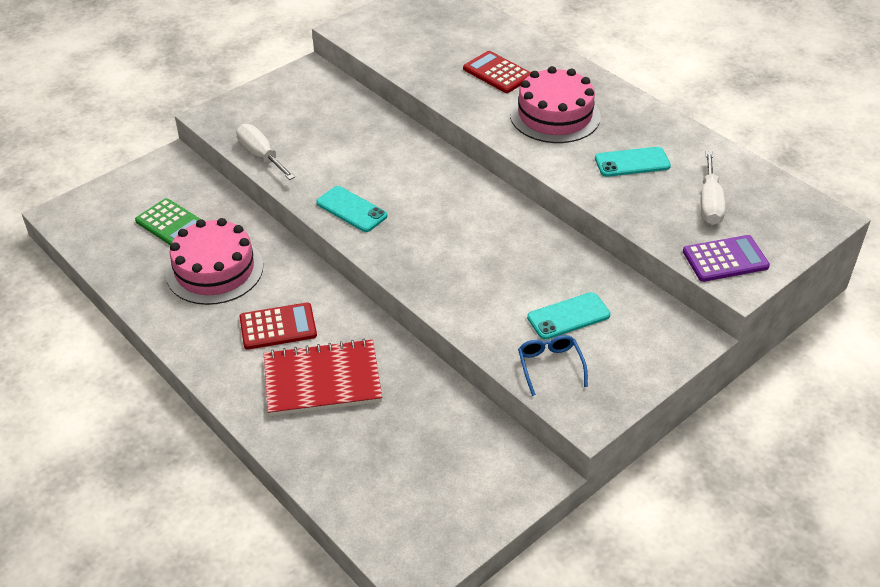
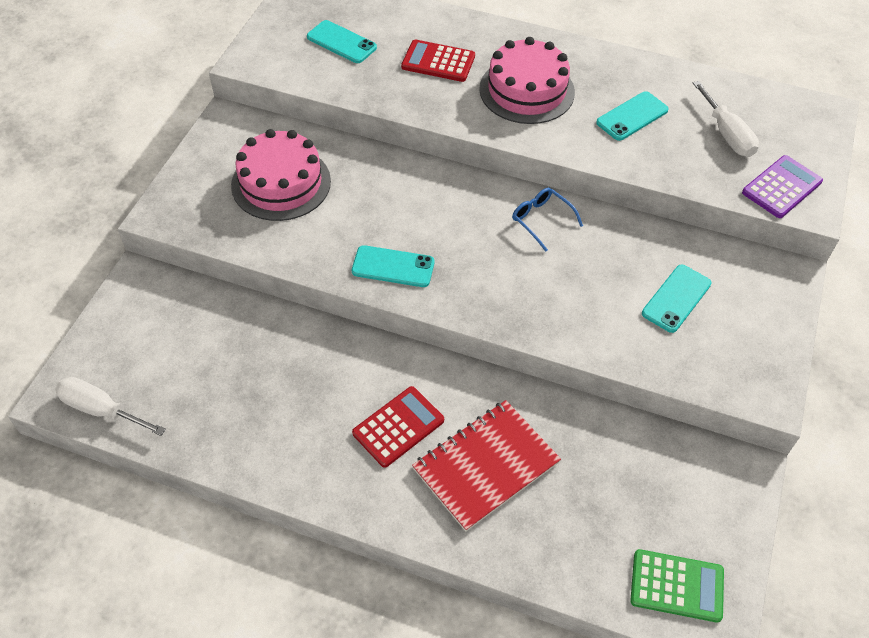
camera: 30 degrees left, 10 degrees up
(172, 224) = (197, 357): green calculator -> green calculator (676, 586)
(214, 270) = (284, 391): pink cake -> pink cake (281, 183)
(261, 155) = (252, 241): white screwdriver -> white screwdriver (101, 410)
(430, 37) = (341, 42): none -> turquoise phone
(550, 366) = (699, 358): blue glasses -> blue glasses (541, 220)

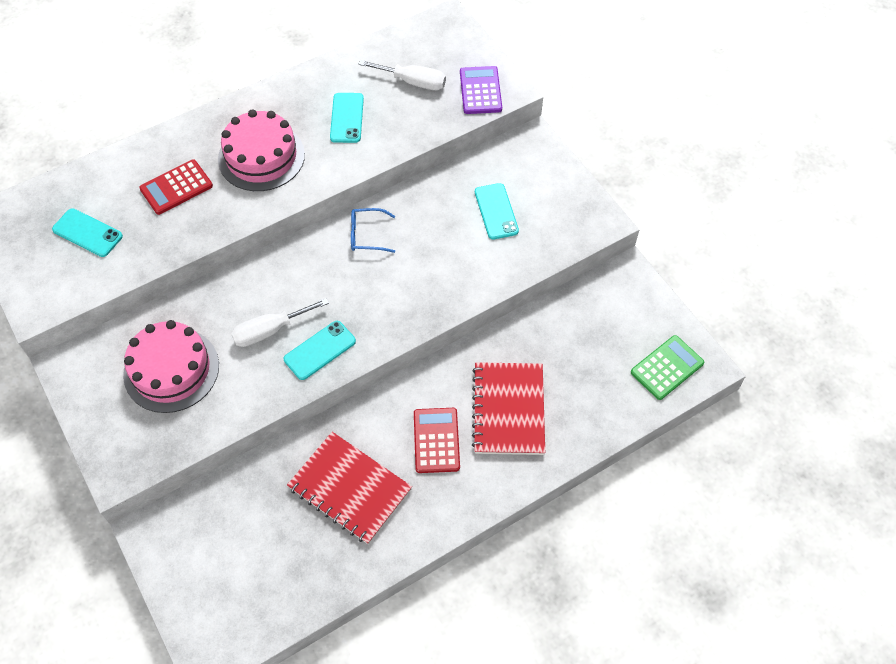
camera: 50 degrees left, 5 degrees up
(101, 410) = (249, 629): white screwdriver -> white screwdriver (270, 330)
(291, 391) = (350, 489): none -> red notebook
(341, 42) = (87, 233): turquoise phone -> turquoise phone turned 45 degrees clockwise

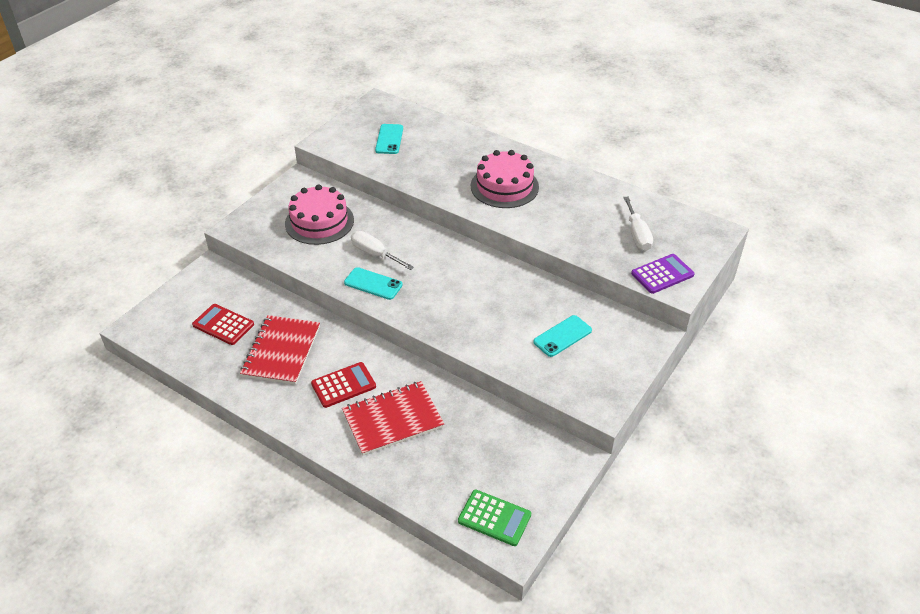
camera: 65 degrees right, 15 degrees down
(176, 187) = (450, 160): red calculator -> red calculator (223, 325)
(347, 118) = (572, 213): turquoise phone -> none
(367, 235) = (487, 272): blue glasses -> none

